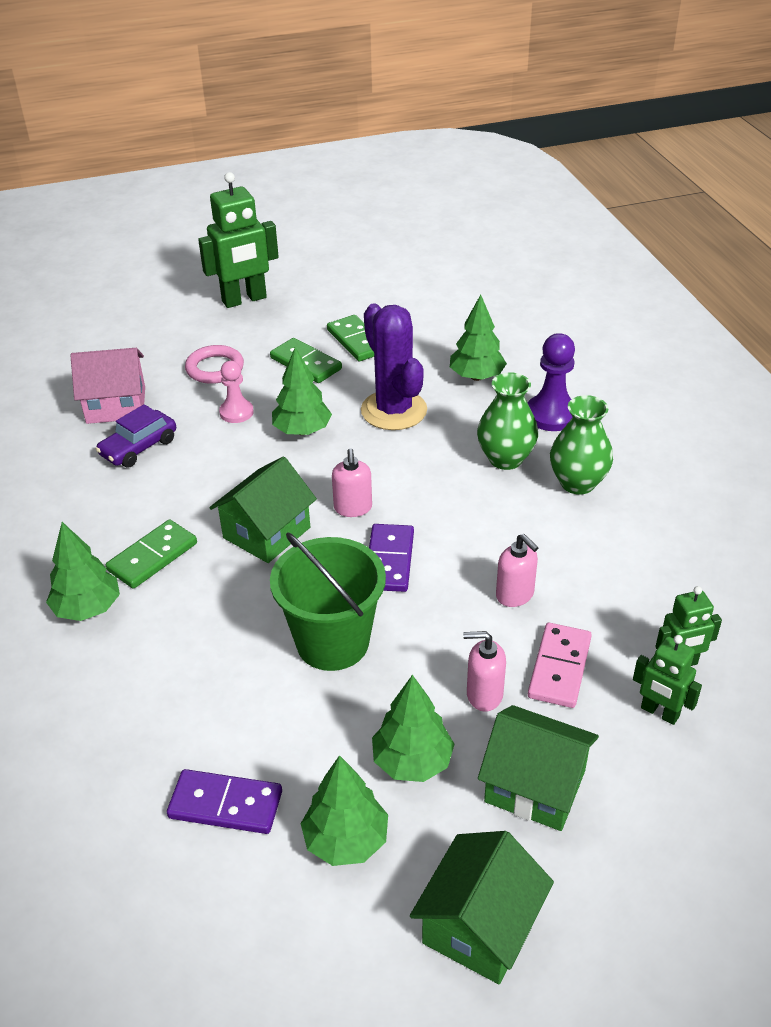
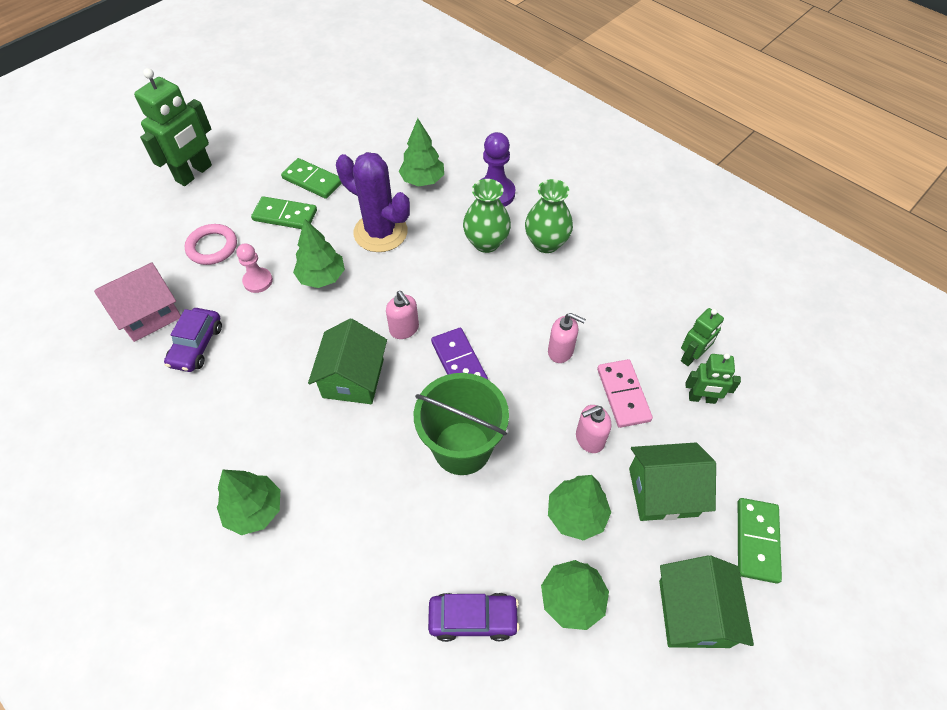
camera: 30 degrees left, 15 degrees up
(153, 557) = (277, 439): green domino -> green domino (757, 541)
(225, 805) = (473, 618): purple domino -> purple car

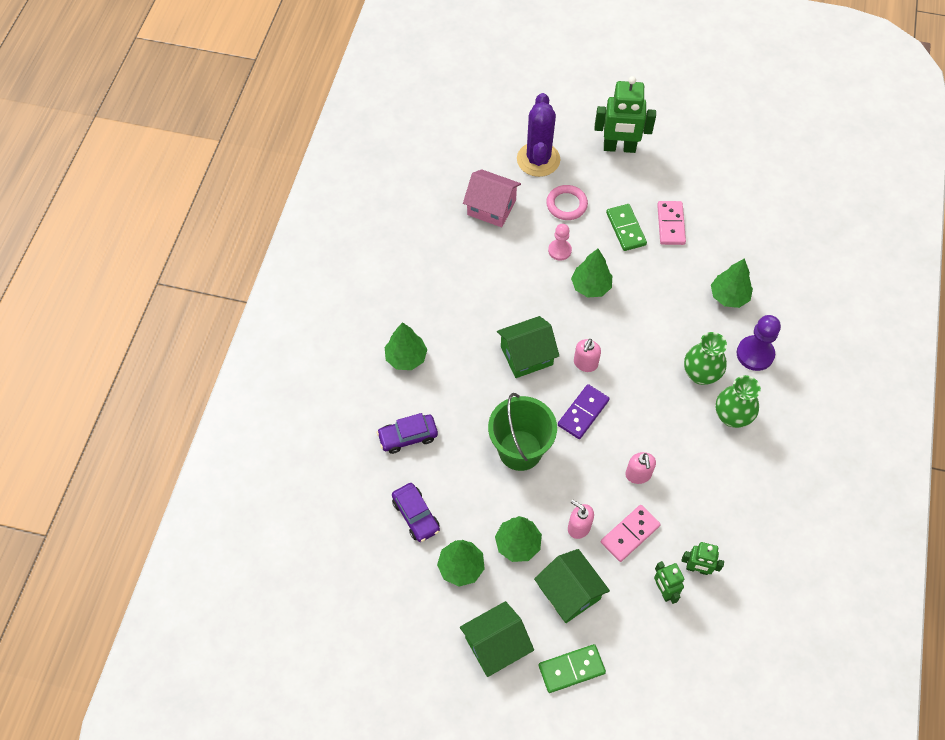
camera: 60 degrees right, 5 degrees up
(196, 345) = (488, 250): purple car -> purple car (408, 436)
(312, 180) = (671, 224): green domino -> pink domino
(380, 232) = (657, 298): purple cactus -> purple cactus (538, 159)

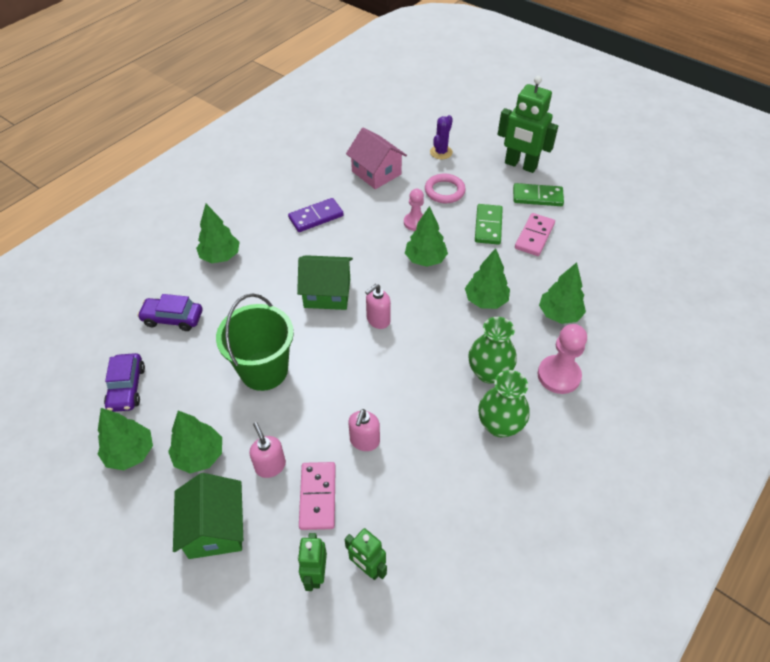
camera: 25 degrees right, 10 degrees down
(496, 645) = (103, 547): green house -> none
(538, 159) = (441, 152): purple cactus -> purple cactus, size x0.55
(571, 669) = (159, 613): green domino -> green domino (537, 197)
(583, 413) = (347, 361): purple domino -> purple domino (316, 217)
(630, 534) = (318, 497): pink domino -> pink domino turned 75 degrees counterclockwise
(663, 307) = (485, 300): none -> green tree
(755, 354) = (558, 375): purple pawn -> pink pawn

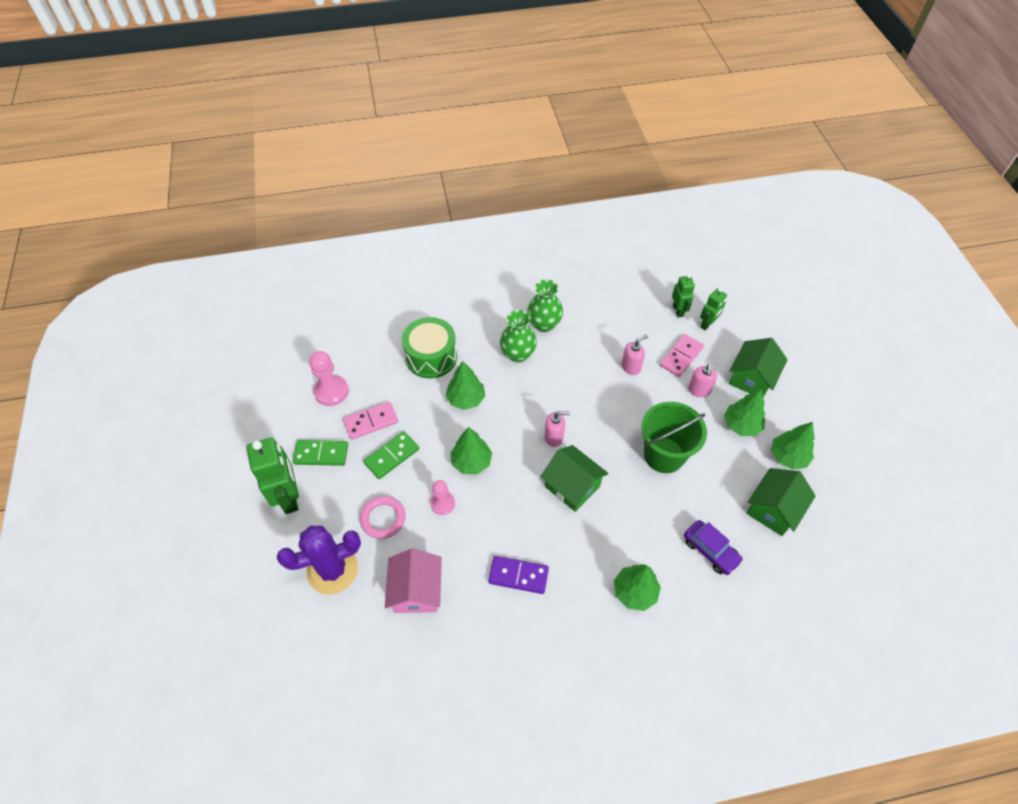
camera: 140 degrees left, 5 degrees up
(127, 388) = (773, 509): purple car -> green house
(441, 152) = (332, 570): purple cactus -> purple cactus, size x1.83
(537, 197) = (321, 454): green domino -> green domino turned 45 degrees counterclockwise
(558, 375) = (479, 325): pink pawn -> pink pawn (331, 391)
(559, 314) = (431, 357): green tree -> green drum

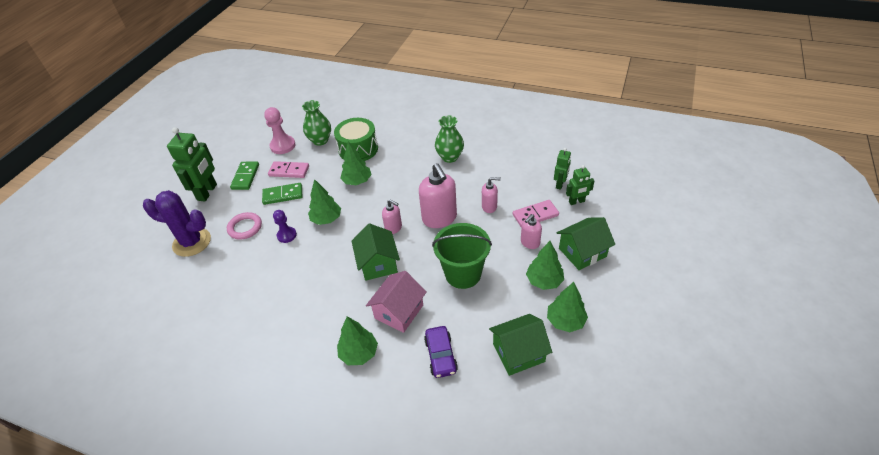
camera: 35 degrees right, 10 degrees down
(321, 454) = (245, 177): green domino -> green domino turned 60 degrees clockwise
(416, 590) = (225, 278): pink house -> pink house (399, 311)
(442, 503) = (287, 235): pink pawn -> purple pawn
(518, 354) = (415, 168): green vase -> green vase (320, 140)
(518, 576) = (292, 301): purple domino -> none
(592, 403) = (439, 218): none -> pink soap dispenser

